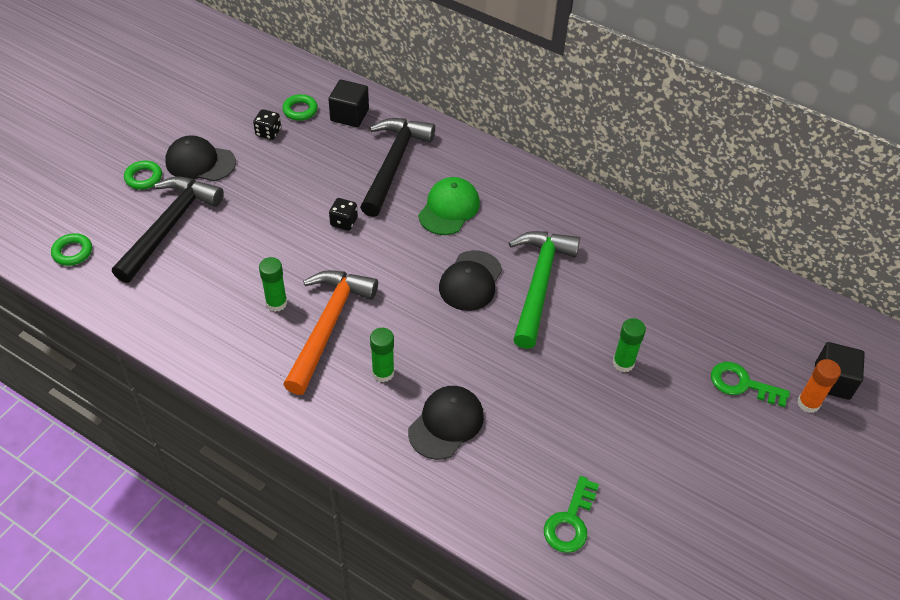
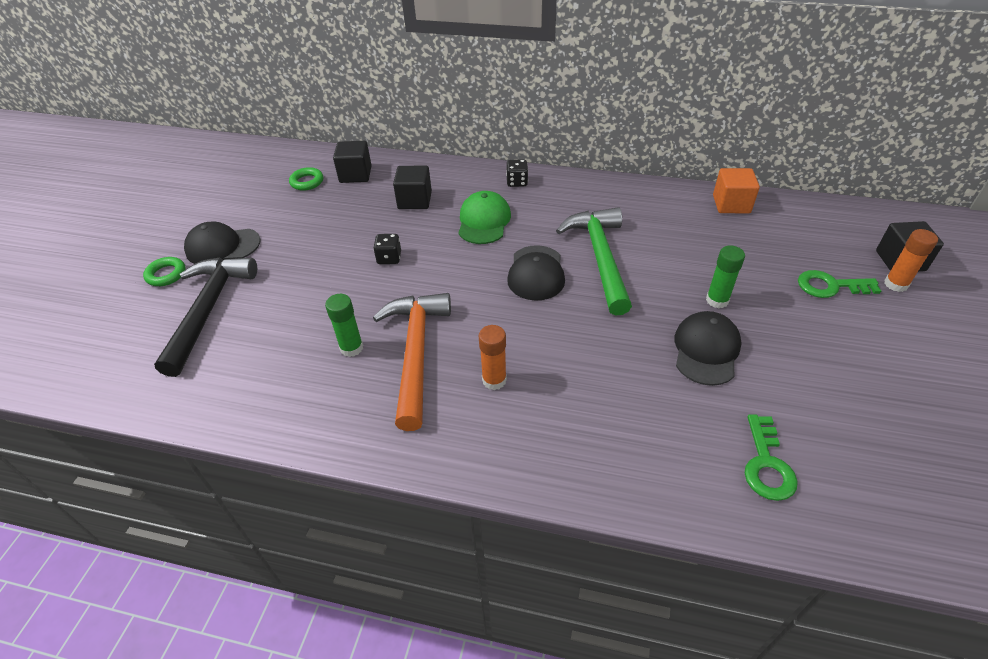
camera: 15 degrees left, 5 degrees down
(72, 252) = (104, 364): green ring -> none
(268, 132) = (283, 206): black dice -> black dice (517, 182)
(383, 373) = (494, 380): green glue stick -> orange glue stick
(394, 164) = (414, 200): black hammer -> black cube
(446, 423) = (585, 409): black cap -> black cap (706, 350)
(705, 265) = (731, 204): none -> orange cube

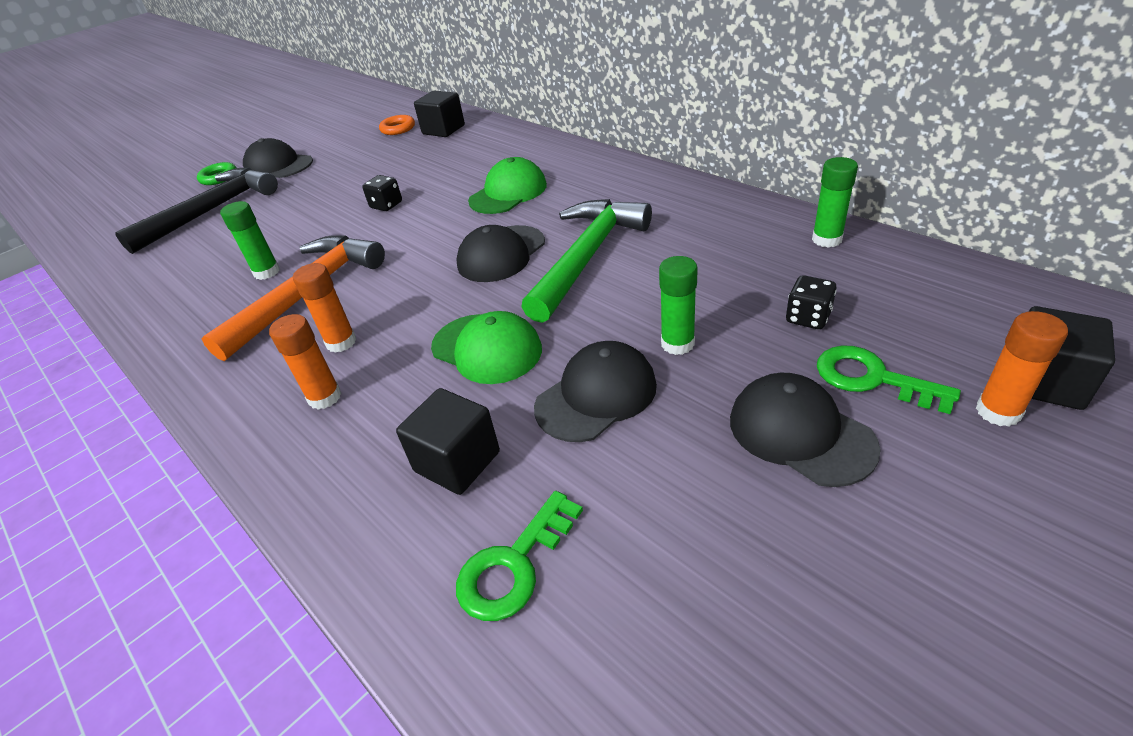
camera: 35 degrees right, 5 degrees down
(307, 182) = (398, 129): green ring -> orange ring
(414, 200) = (467, 161): black cube -> black cube (457, 461)
(517, 182) = (584, 163): black dice -> black dice (808, 318)
(532, 423) = (325, 397): none -> orange glue stick
(606, 345) = (487, 348): none -> green cap
(731, 204) = (826, 239): orange cube -> green glue stick
(826, 330) = (800, 433): none -> black cap

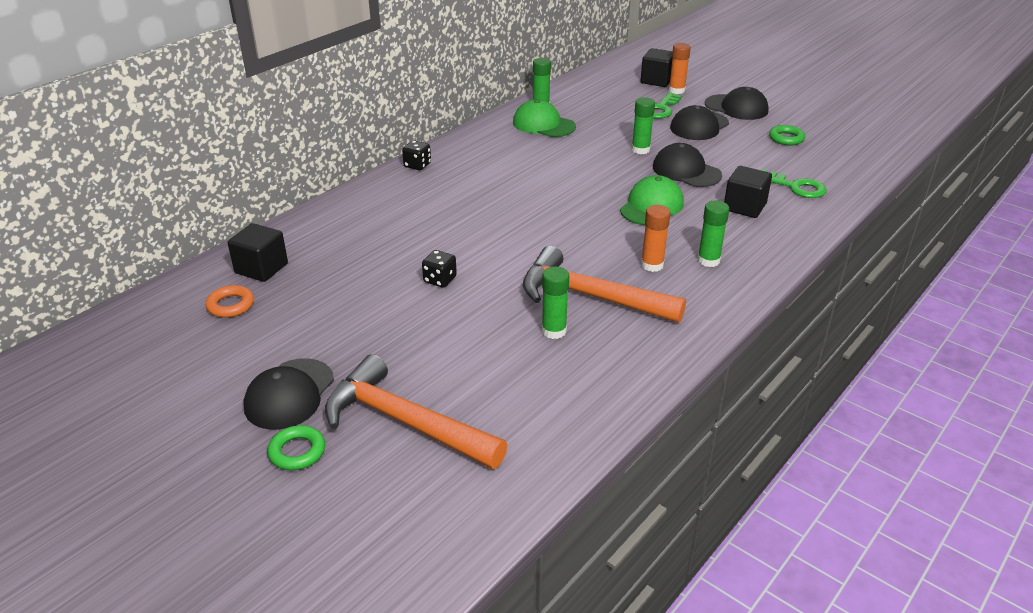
camera: 100 degrees left, 5 degrees down
(212, 211) = (405, 422): black hammer -> orange hammer
(325, 397) = (708, 260): orange glue stick -> green glue stick
(501, 254) = (540, 210): black cap -> black cap (736, 107)
(508, 193) = (440, 214): green cap -> green cap (543, 124)
(587, 257) = (550, 176): green hammer -> none
(765, 601) = (786, 138): none -> green ring
(808, 318) = (616, 118): black dice -> black dice (417, 165)

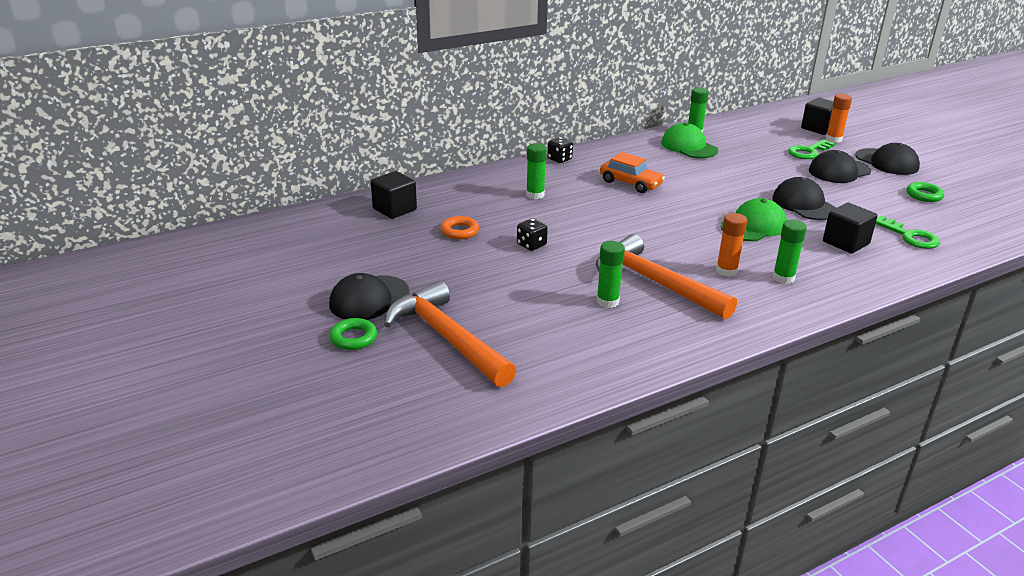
camera: 20 degrees right, 5 degrees down
(230, 305) = (358, 229): orange ring -> orange ring (459, 231)
(506, 180) = (630, 183): none -> orange car
(640, 150) = (769, 180): green glue stick -> green glue stick (535, 195)

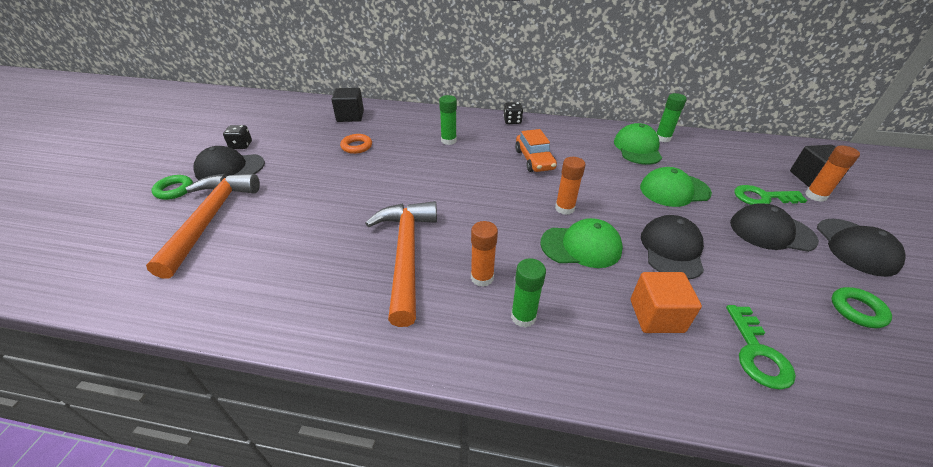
camera: 40 degrees right, 10 degrees up
(531, 245) = (379, 177): black dice -> black dice (241, 145)
(607, 301) = (345, 250): green glue stick -> none
(707, 208) = (564, 208): none -> orange glue stick
(754, 167) = (674, 190): none -> green cap
(845, 243) = (656, 316): black cube -> orange cube

